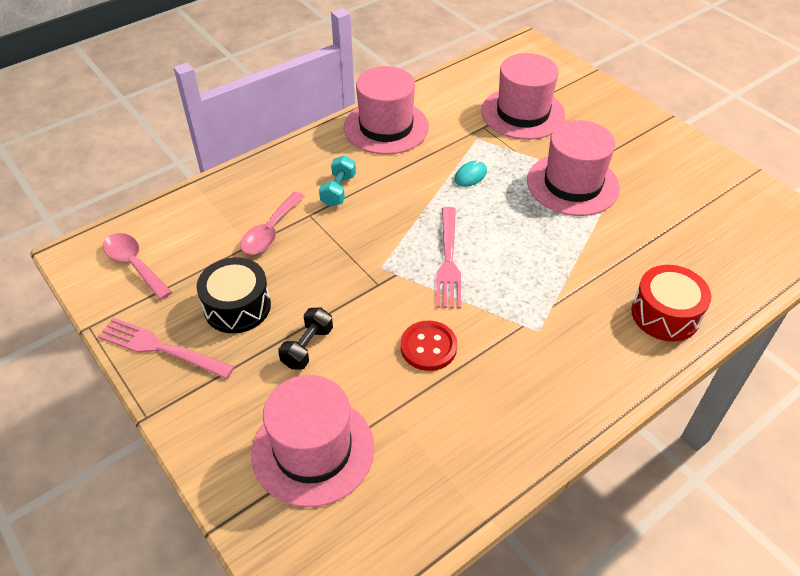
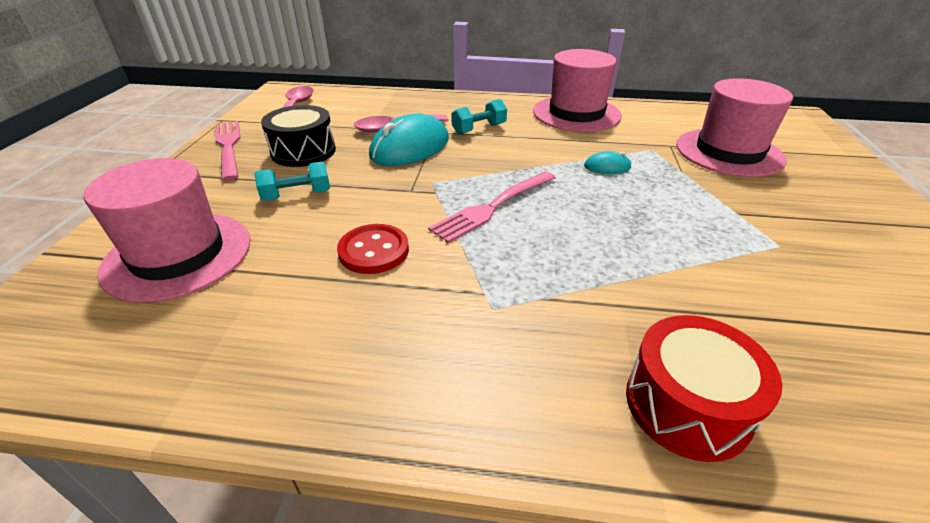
camera: 45 degrees right, 10 degrees down
(307, 347) = (297, 195): black dumbbell -> turquoise dumbbell
(316, 245) = (410, 148): none -> turquoise mouse
(572, 184) = (717, 220): pink hat -> none

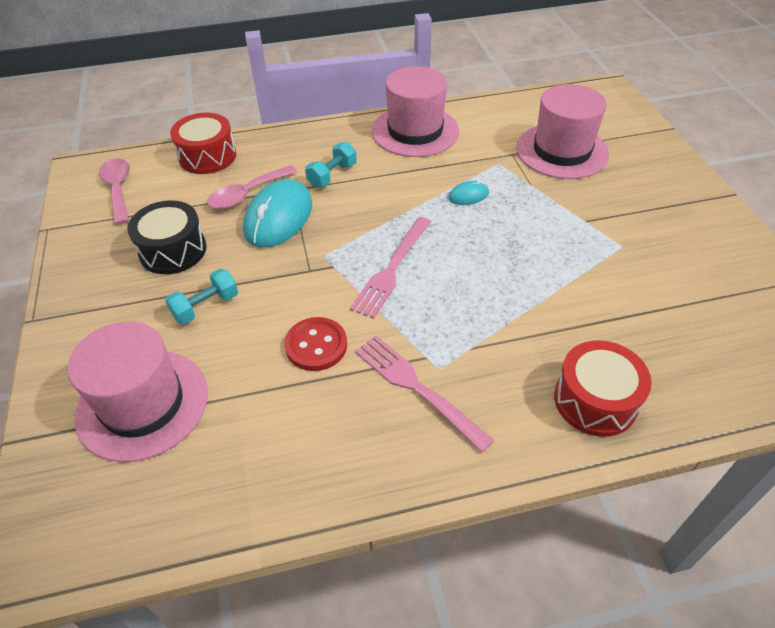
camera: 20 degrees left, 10 degrees up
(228, 147) = (87, 265): pink fork -> pink fork (417, 388)
(381, 100) = (207, 156): none -> red drum

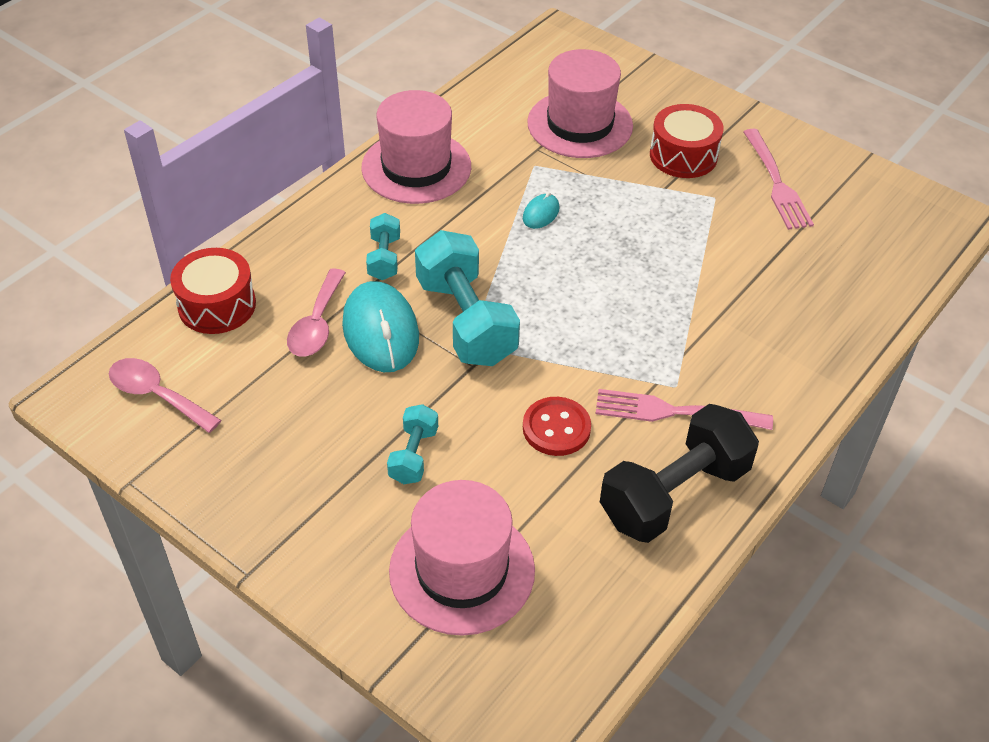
camera: 40 degrees left, 0 degrees up
(173, 250) = (310, 423): black drum -> none
(338, 239) = (466, 321): none -> turquoise dumbbell
(347, 451) = (674, 494): none -> black dumbbell
(392, 269) = (547, 322): pink fork -> pink fork (776, 183)
(595, 400) = (810, 341): red drum -> red drum (683, 155)

